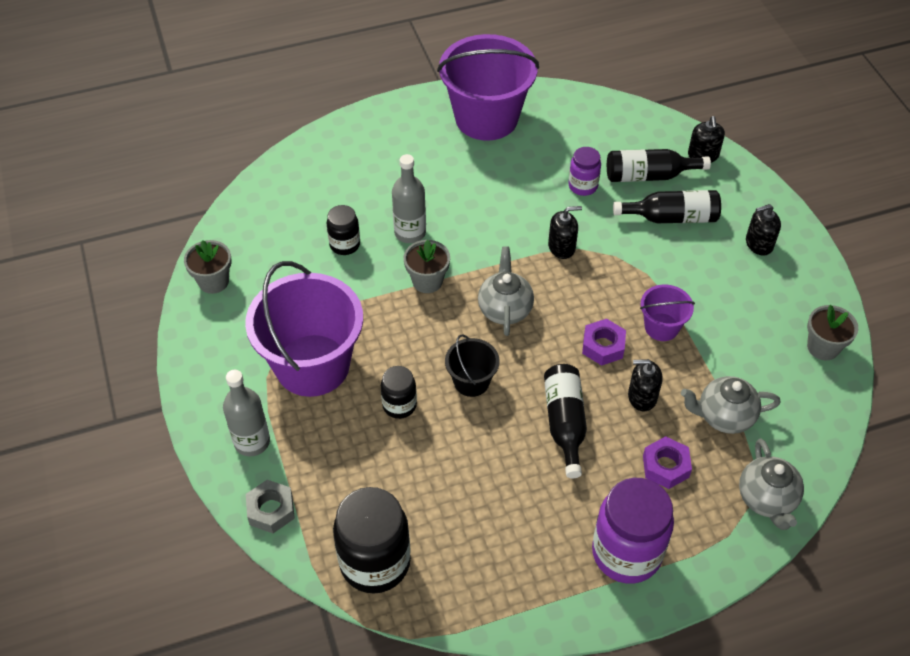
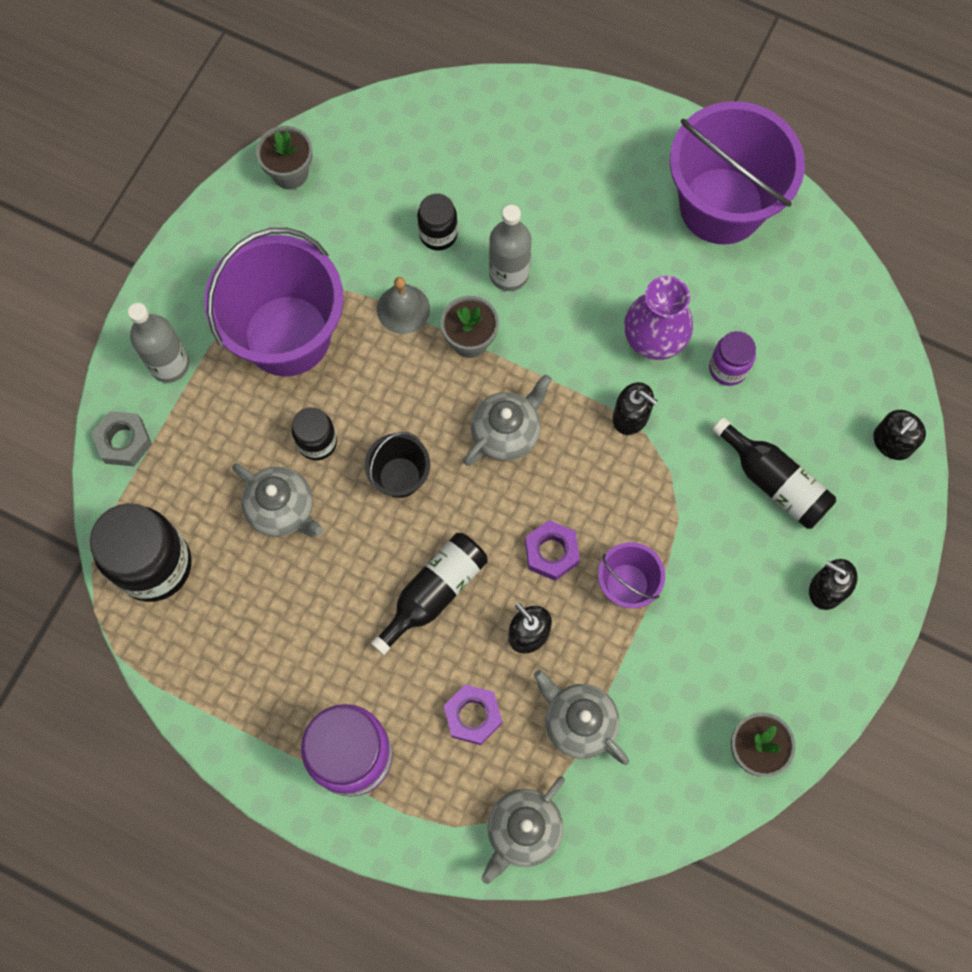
camera: 45 degrees right, 20 degrees up
(369, 296) = (403, 309): none -> grey bell
(421, 459) = (282, 509): none -> grey teapot
(528, 203) = (653, 340): none -> purple vase
(649, 175) = (808, 416): black bottle -> none

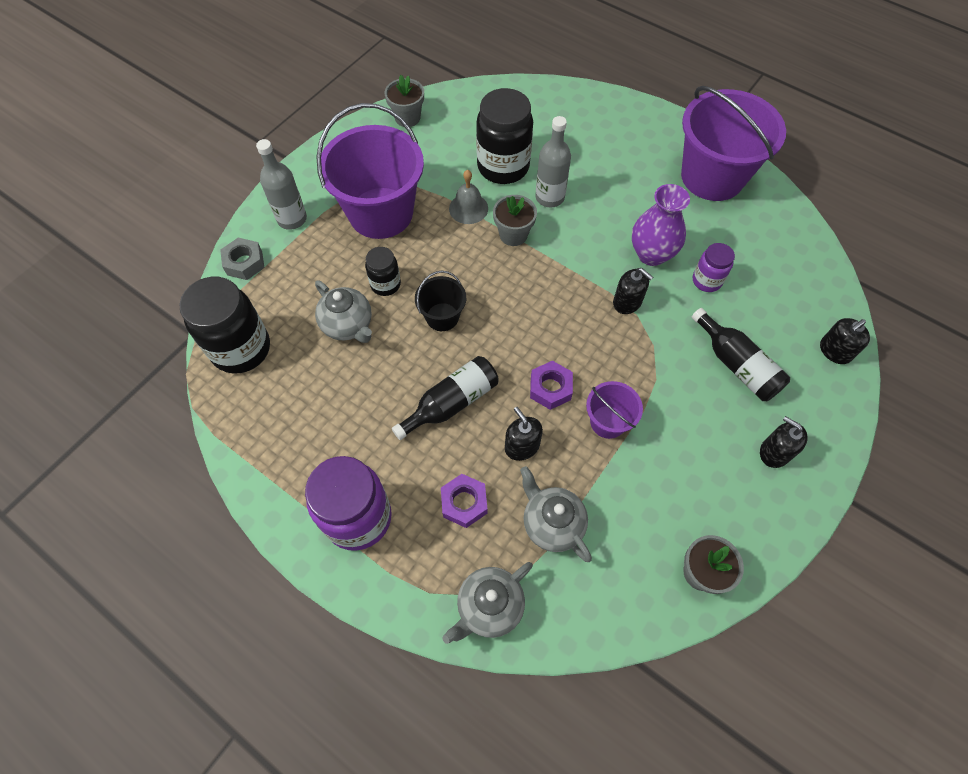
camera: 10 degrees right, 10 degrees down
(438, 234) = (503, 167): black jar -> black jar, size x1.89
(506, 433) = (529, 299): grey teapot -> none

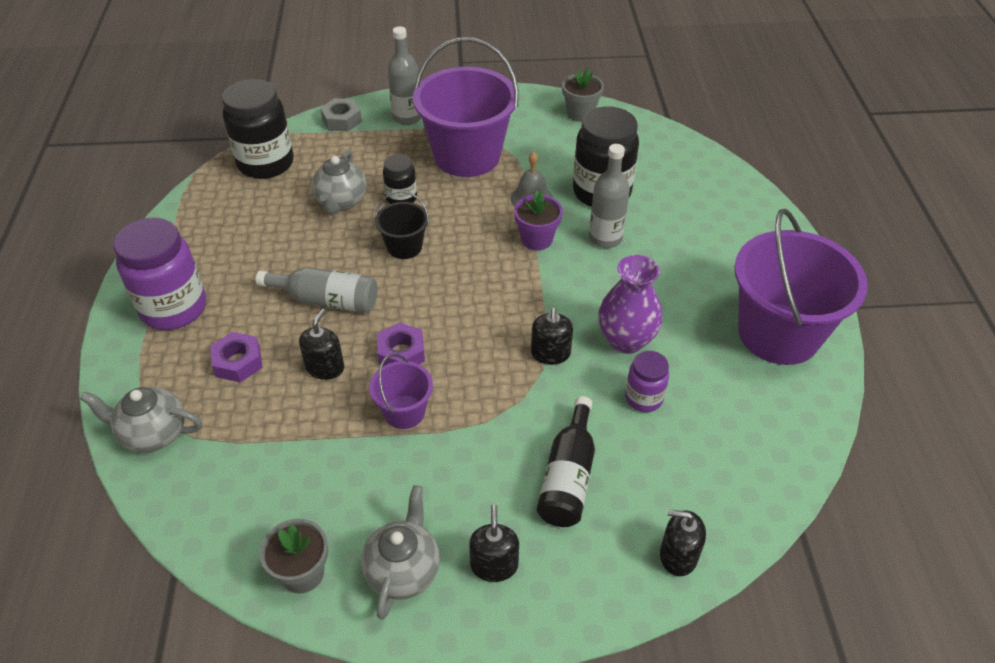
camera: 50 degrees right, 15 degrees down
(451, 403) = (326, 300): black bottle -> grey bottle
(513, 234) = (537, 239): grey flower pot -> purple flower pot
(552, 523) = (265, 431): grey teapot -> grey teapot (403, 570)

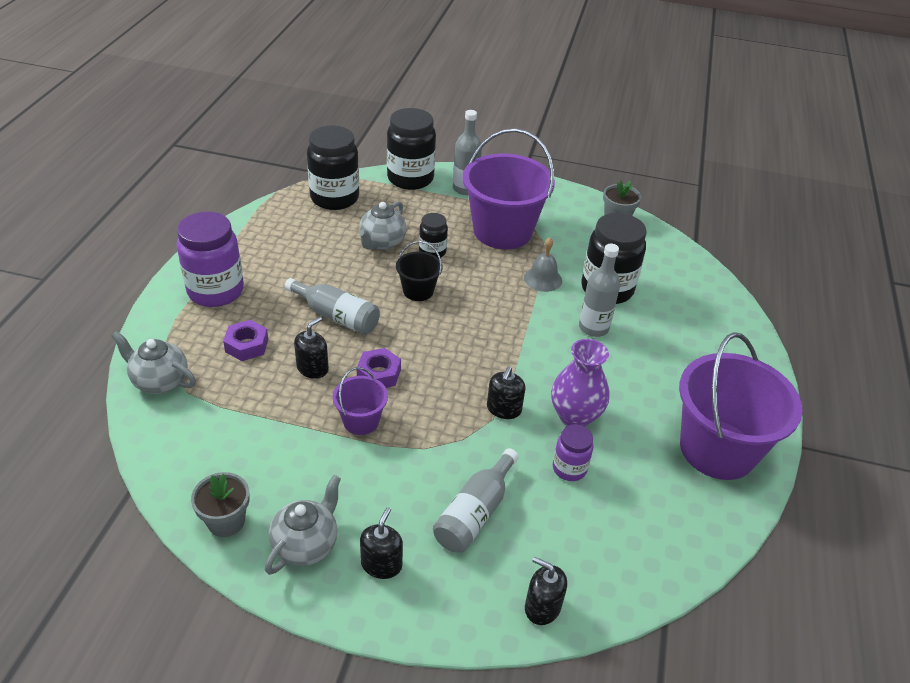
camera: 15 degrees right, 5 degrees down
(342, 120) = (410, 178): grey nut -> black jar
(537, 239) = (532, 313): purple flower pot -> none
(568, 476) = (475, 513): black bottle -> grey bottle

